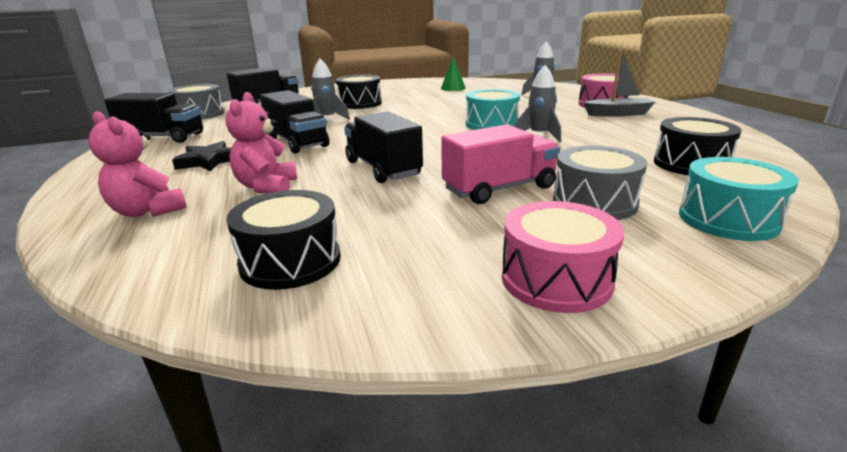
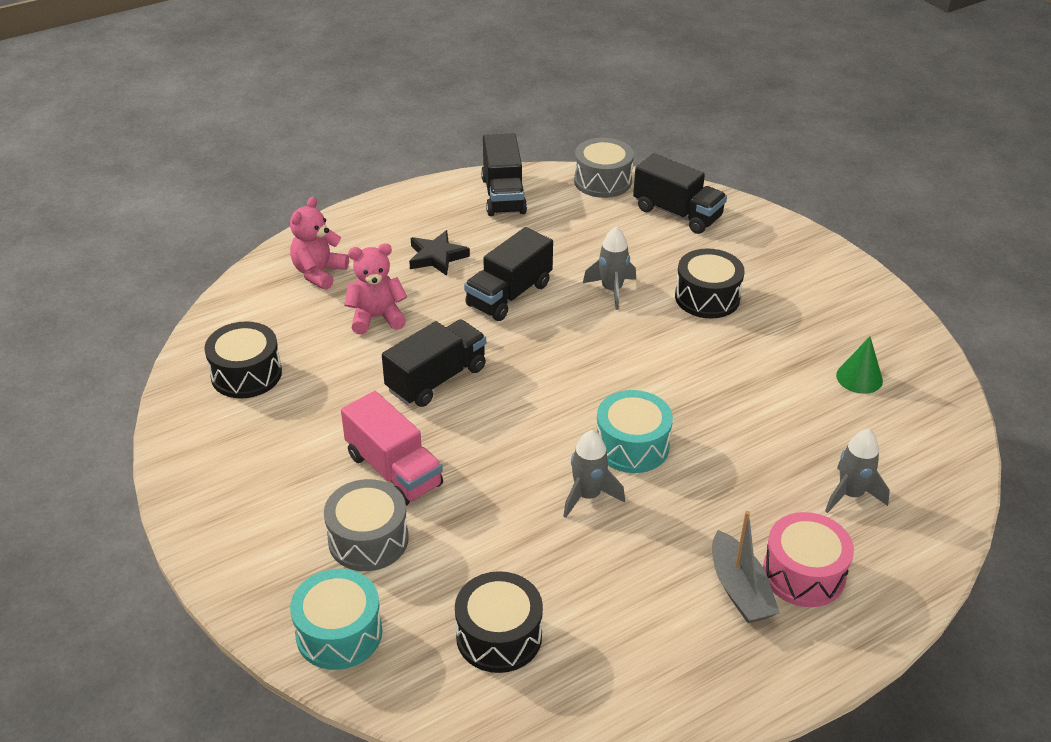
camera: 75 degrees right, 15 degrees up
(556, 279) = (227, 511): pink drum -> none

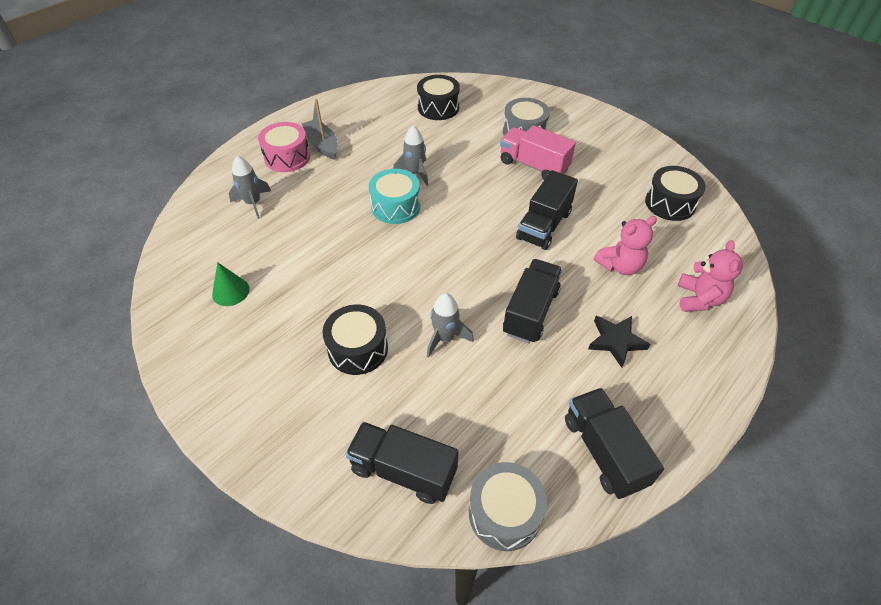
camera: 165 degrees right, 10 degrees up
(339, 633) = (512, 97): turquoise drum -> none

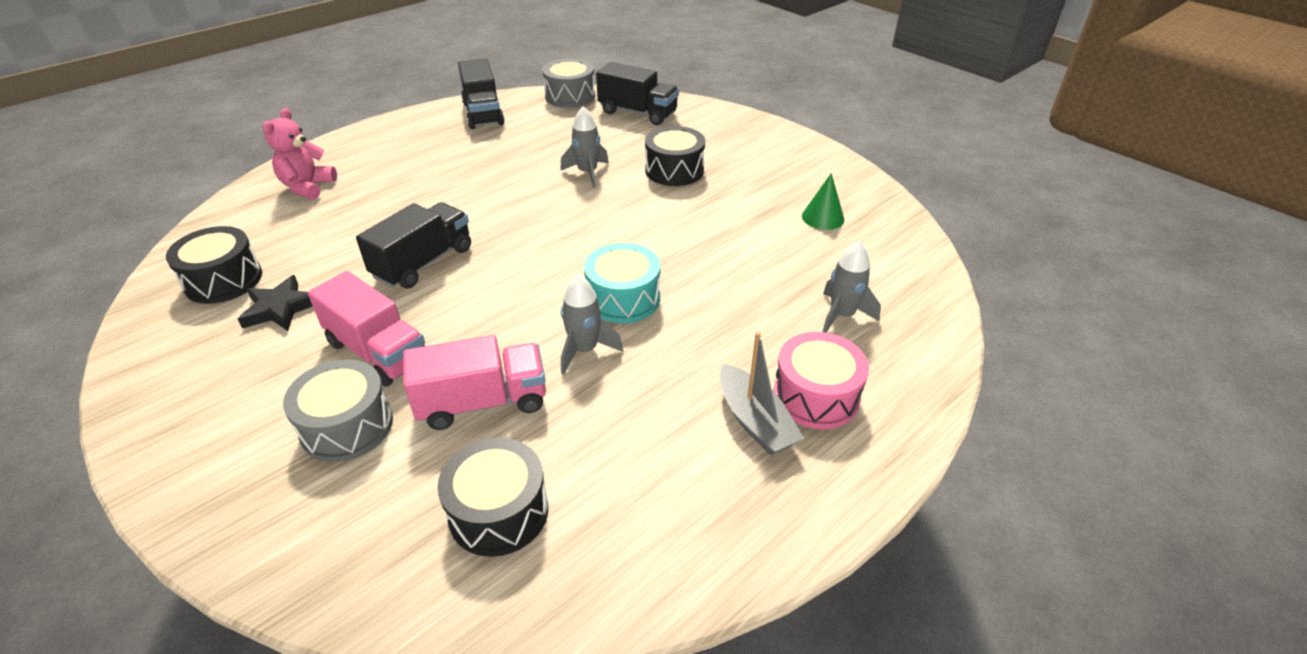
camera: 175 degrees left, 10 degrees down
(462, 145) = (482, 402): none -> pink truck
(530, 312) = (492, 186): black truck -> none
(616, 341) = (423, 163): black star -> black star (280, 308)
(620, 266) = (363, 217): pink teddy bear -> none

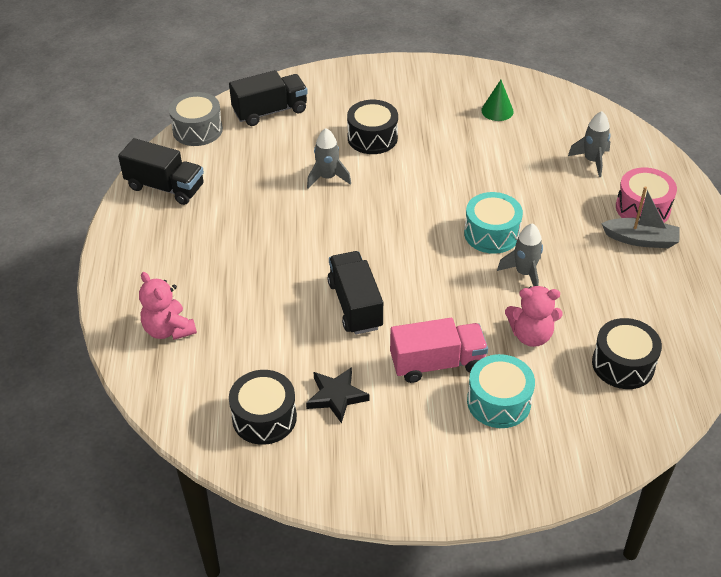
camera: 50 degrees left, 5 degrees up
(347, 426) = (498, 402): grey drum -> turquoise drum
(482, 402) = (531, 335): pink truck -> pink teddy bear

